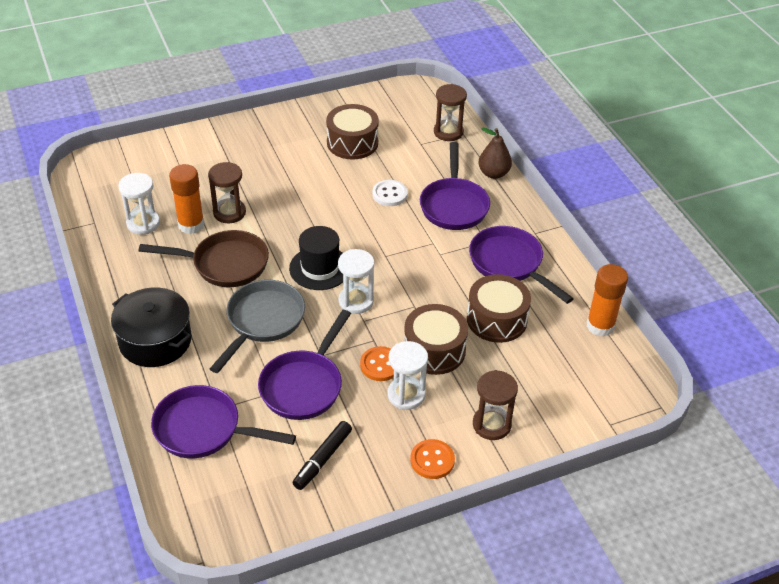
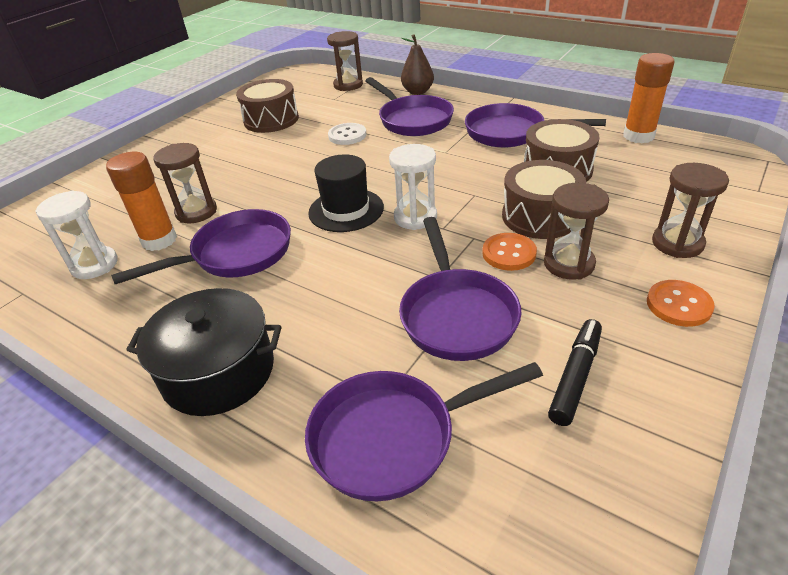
camera: 30 degrees left, 5 degrees down
(224, 264) = (235, 254): brown pan -> purple pan
(262, 322) = (337, 282): grey pan -> none
(322, 459) = (575, 377): black marker -> black marker turned 150 degrees counterclockwise
(406, 395) = (569, 264): white hourglass -> brown hourglass

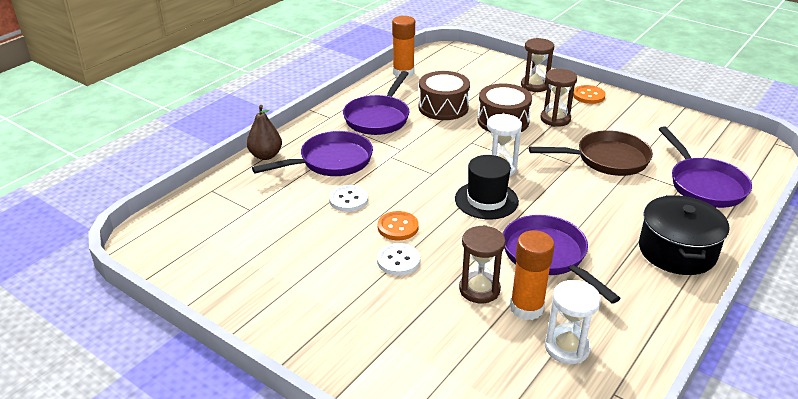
camera: 90 degrees left, 5 degrees down
(250, 168) = (398, 261): none -> white button
(271, 120) = (284, 254): brown drum -> none
(348, 85) = (216, 199): brown hourglass -> none
(456, 314) = (606, 159): purple pan -> brown pan
(509, 253) = (545, 136): orange button -> orange button (398, 227)
(575, 377) = (647, 130): black marker -> none

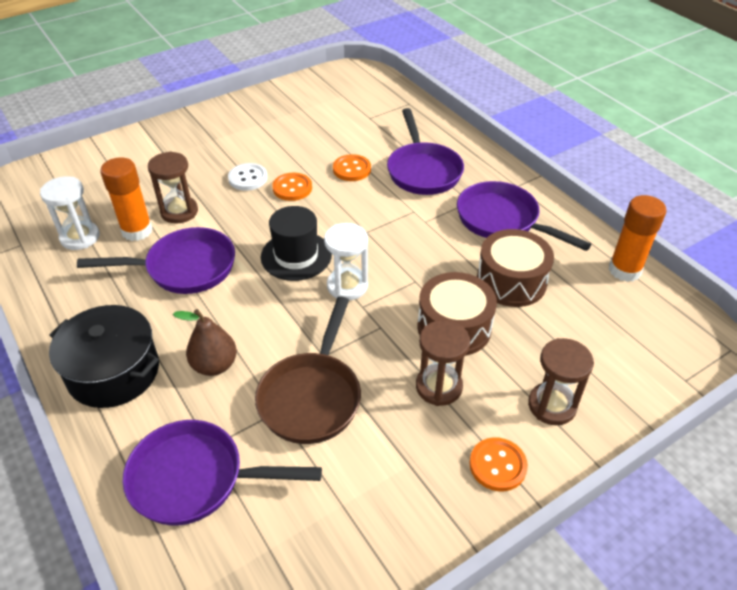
camera: 110 degrees right, 10 degrees up
(265, 155) = (453, 135): brown pear -> brown pear (214, 365)
(348, 200) = (352, 169): white button -> orange button

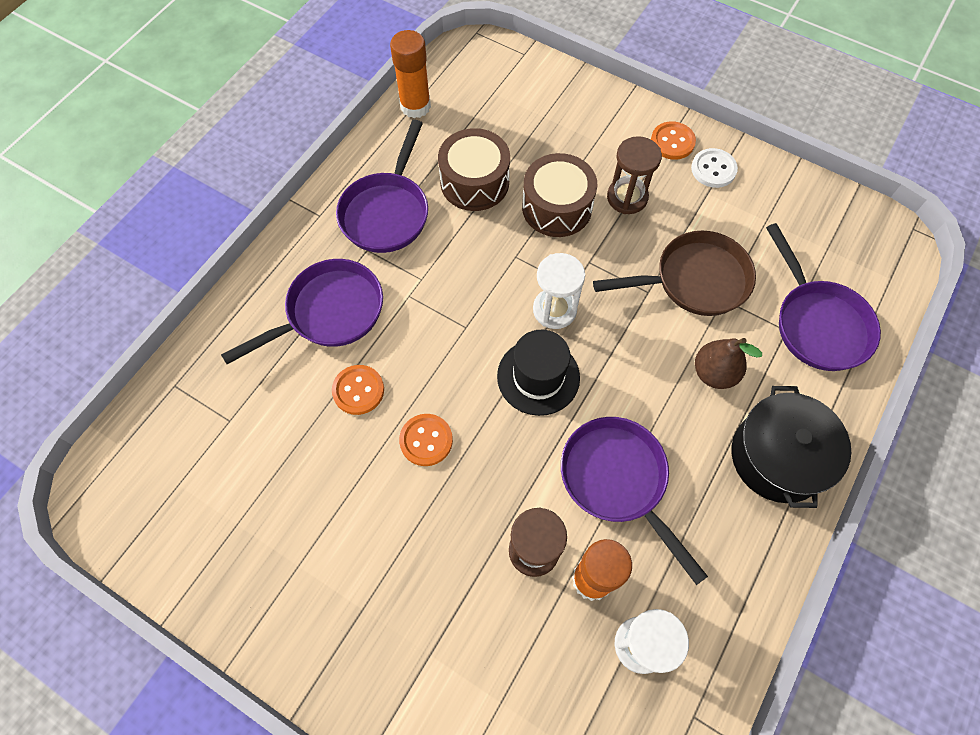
camera: 115 degrees left, 20 degrees up
(248, 178) = (430, 505): white button -> white button (713, 169)
(552, 405) = (599, 124): brown hourglass -> none

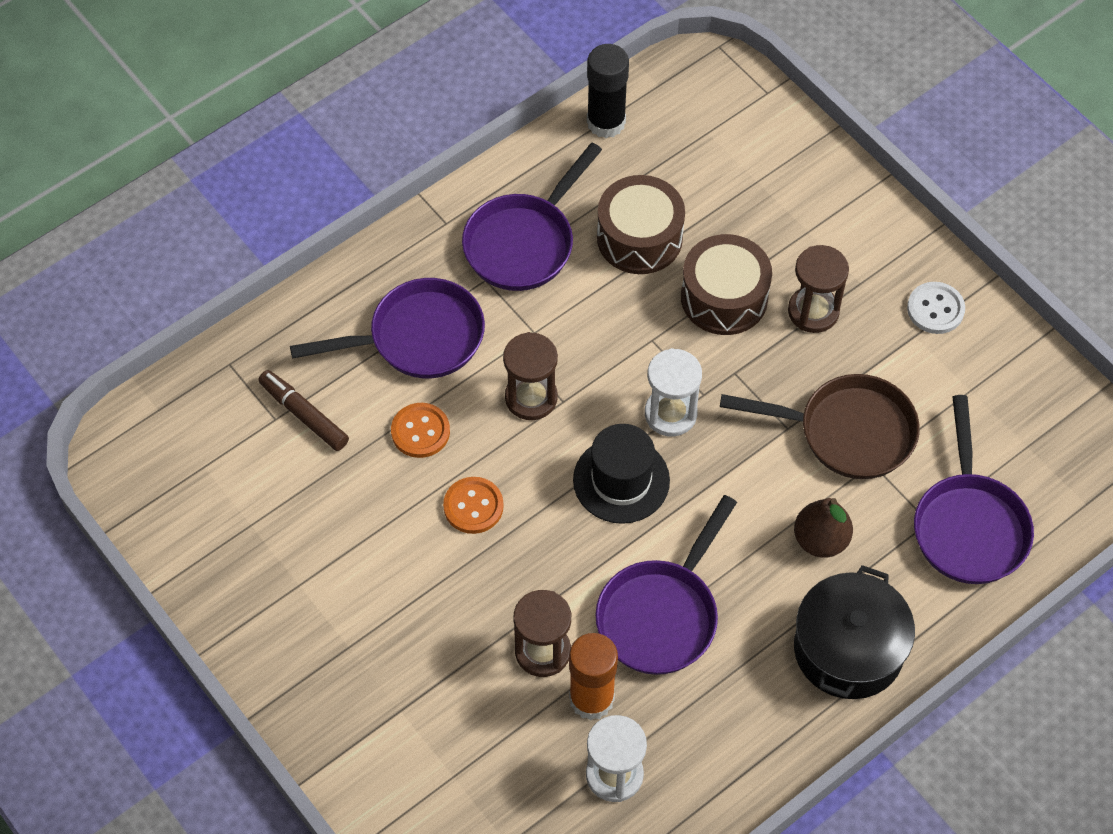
camera: 20 degrees right, 5 degrees down
(254, 409) = (304, 415): none -> brown marker
(415, 106) = (606, 122): orange glue stick -> black glue stick
(439, 332) = (531, 398): none -> brown hourglass
(618, 481) = (661, 614): purple pan -> purple pan turned 135 degrees counterclockwise
(672, 142) = (901, 260): orange button -> none

